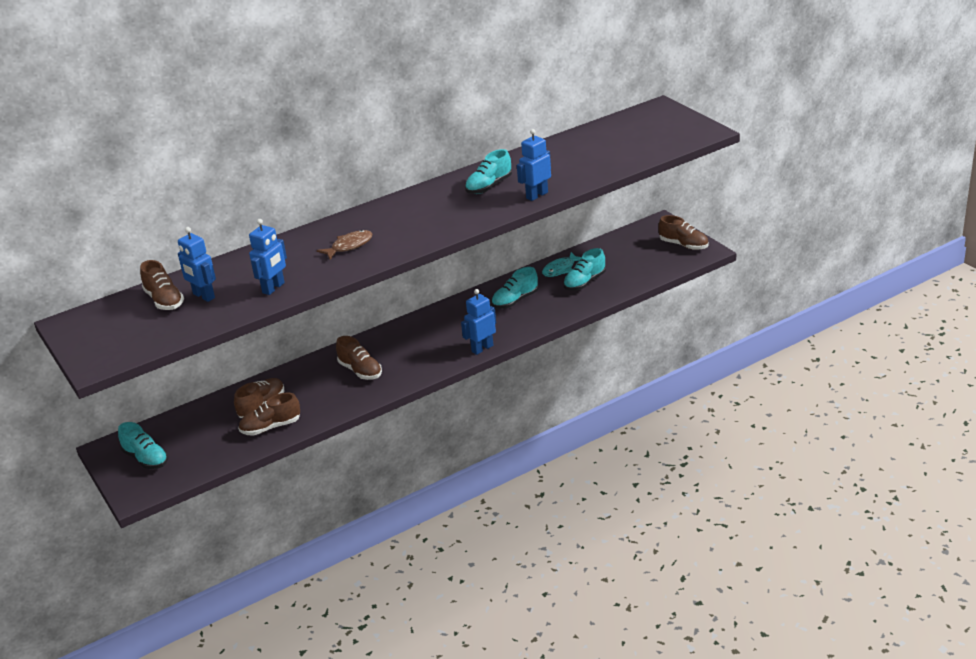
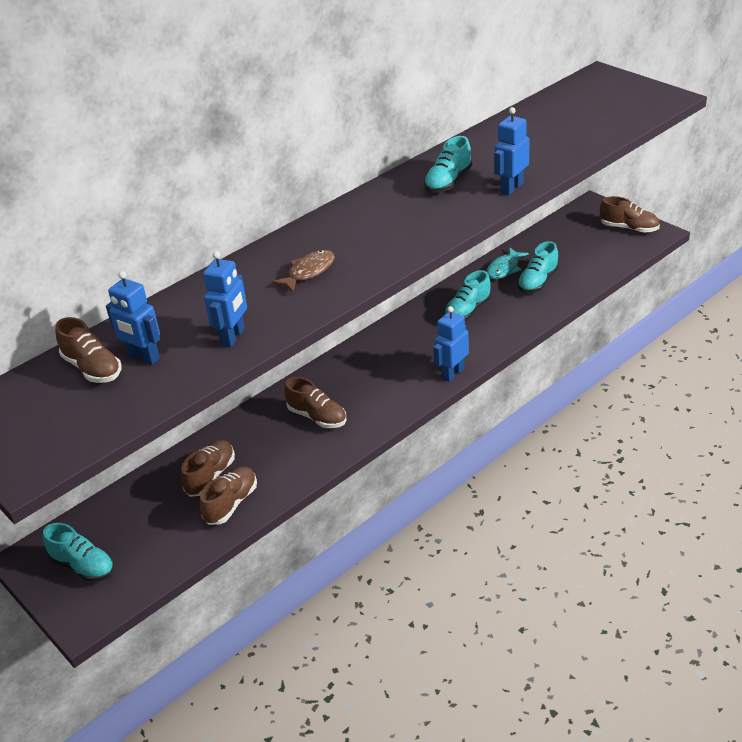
camera: 10 degrees left, 5 degrees up
(271, 427) = (231, 504): brown shoe -> brown shoe turned 150 degrees clockwise

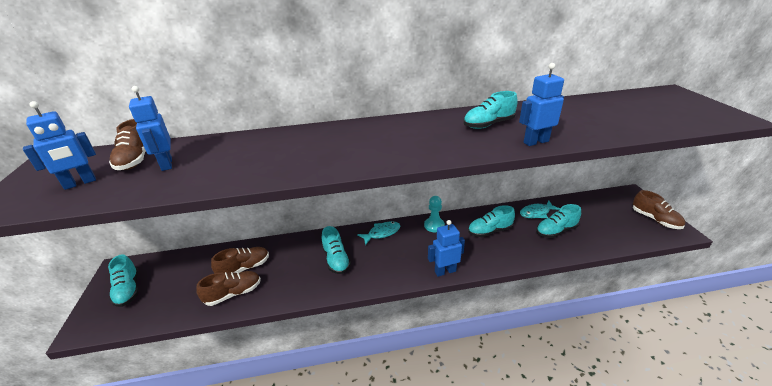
camera: 30 degrees right, 5 degrees down
(233, 337) = (226, 173): blue robot -> blue robot (80, 183)
(308, 272) = (327, 149): brown fish -> none
(317, 417) = (336, 260): brown shoe -> turquoise shoe
(343, 366) = (382, 233): none -> turquoise fish
(399, 331) = (434, 225): none -> turquoise pawn

